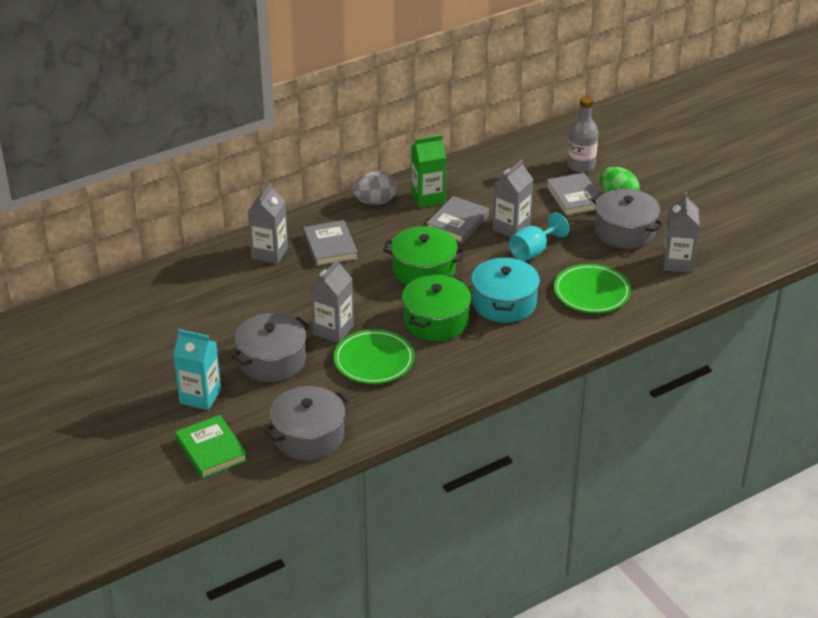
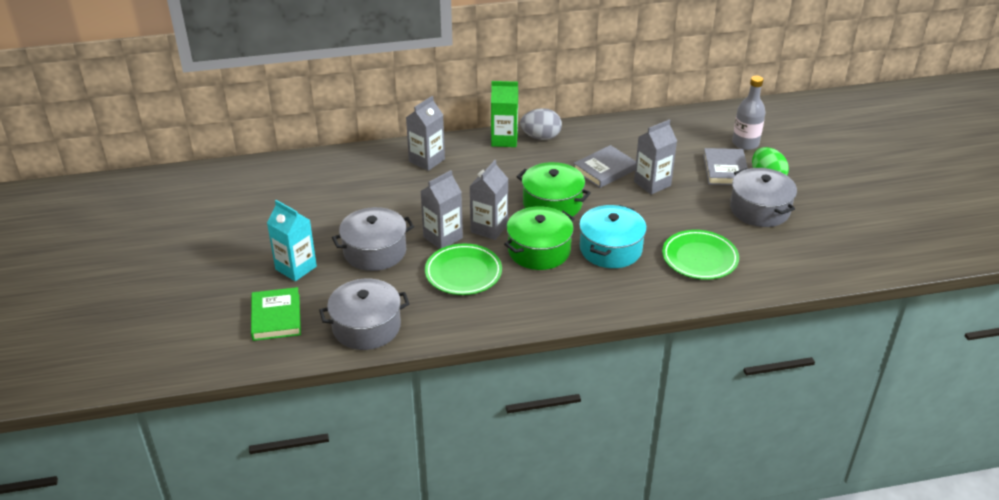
camera: 20 degrees right, 0 degrees up
(330, 247) = (481, 166): grey book -> none
(428, 198) = (590, 143): green carton -> green carton (504, 140)
(533, 251) = (662, 209): turquoise goblet -> none
(677, 263) = (798, 249): grey carton -> grey carton (489, 228)

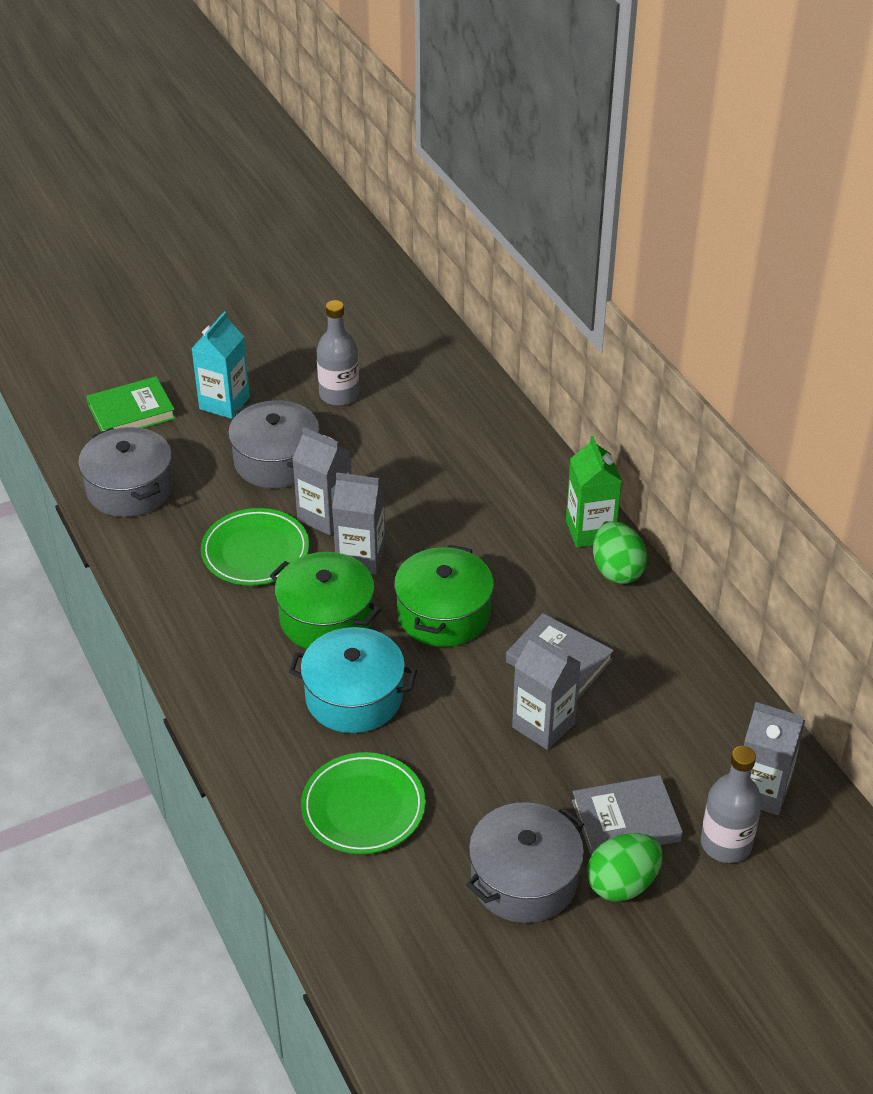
camera: 75 degrees right, 5 degrees up
(321, 214) = (339, 395): none -> grey bottle
(427, 160) = (499, 462): grey carton -> grey carton (761, 791)
(541, 137) = (617, 570): grey egg -> green egg

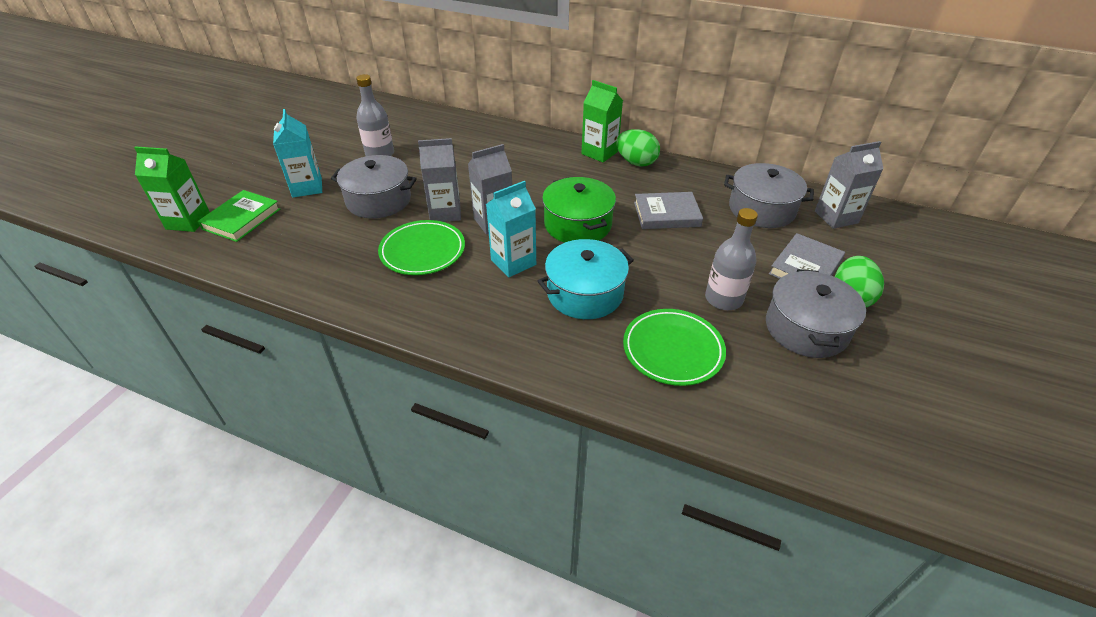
camera: 40 degrees left, 0 degrees up
(85, 388) = (188, 221): none -> green carton
(130, 488) = (288, 260): grey pot -> grey pot (761, 209)
(326, 618) = (513, 262): green pot -> turquoise carton
(543, 725) = (703, 247): grey carton -> none
(726, 844) = (859, 249): grey bottle -> grey bottle (723, 299)

